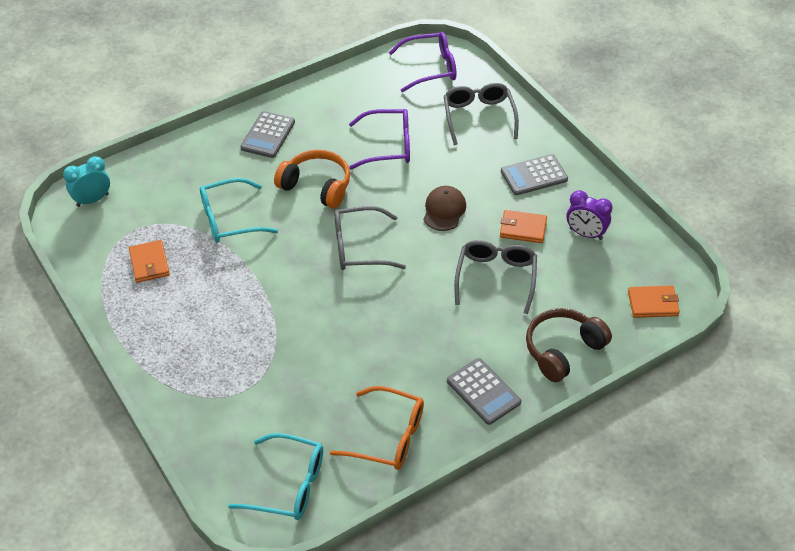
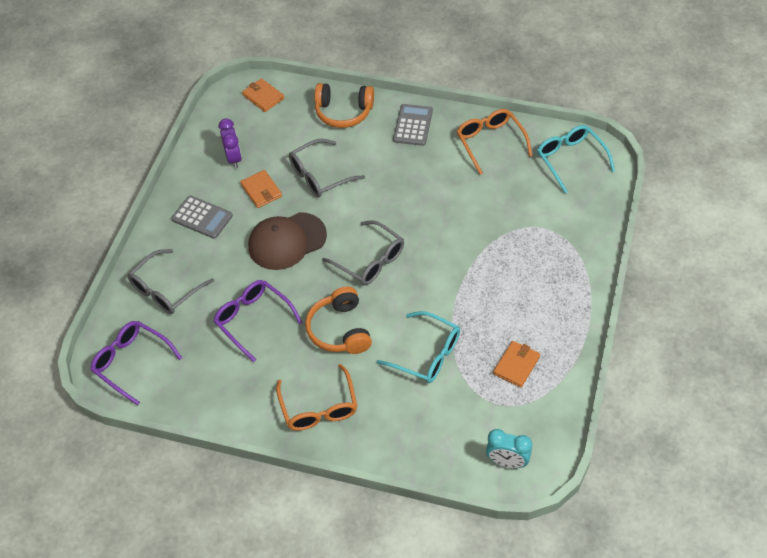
camera: 130 degrees left, 5 degrees up
(268, 135) = (319, 407): grey calculator -> orange glasses
(444, 210) = (287, 241): brown cap -> brown cap, size x1.62
(563, 350) = (343, 112): brown headphones -> orange headphones

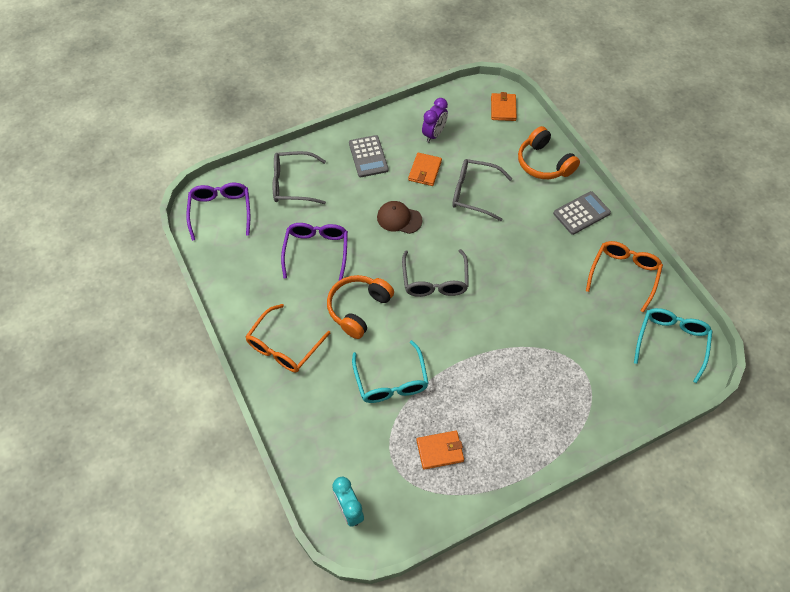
camera: 45 degrees right, 5 degrees up
(287, 241) = (399, 219): brown cap -> brown cap, size x0.62

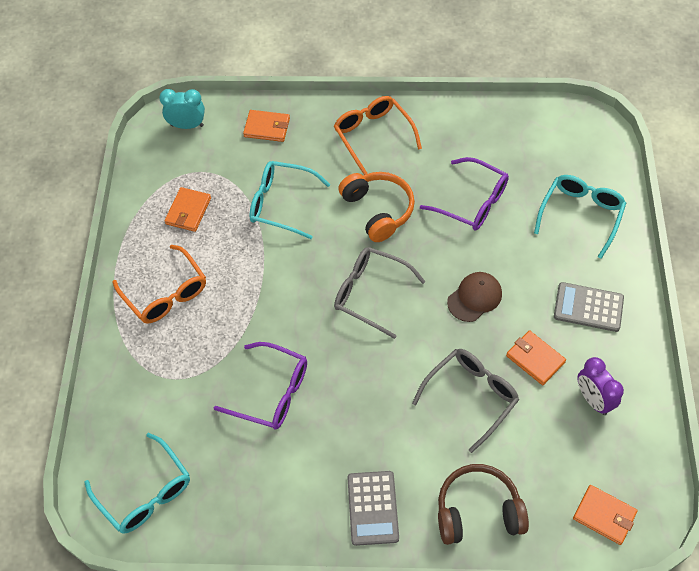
camera: 120 degrees right, 0 degrees up
(221, 211) = (572, 138): purple glasses -> purple glasses (272, 392)
(292, 184) = (580, 215): grey glasses -> turquoise glasses
(317, 436) = (267, 128): none -> orange wallet
(544, 163) = (478, 511): orange headphones -> brown headphones
(623, 274) = (258, 499): orange glasses -> orange glasses (166, 293)

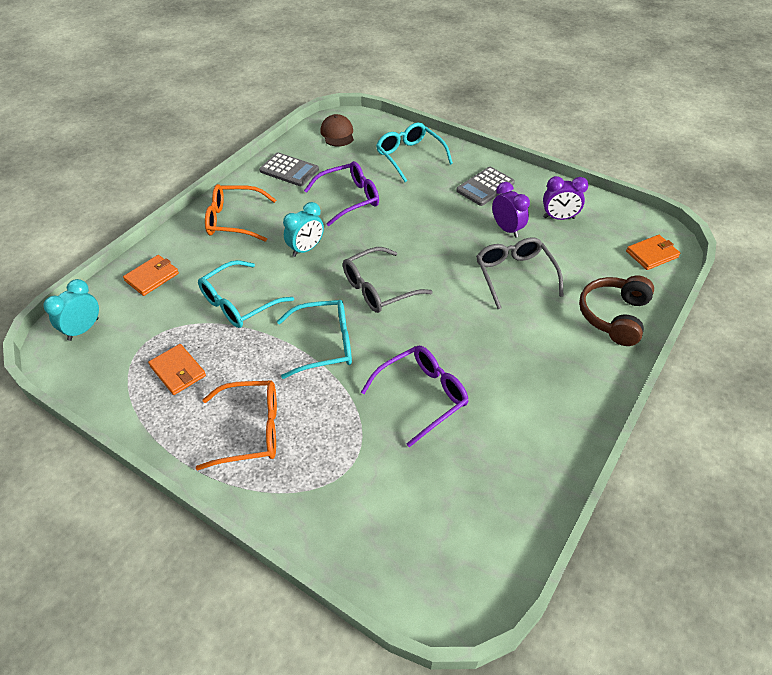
camera: 60 degrees left, 10 degrees down
(145, 493) = (460, 550): turquoise glasses -> turquoise glasses (324, 344)
(372, 508) = (576, 377): grey calculator -> grey calculator (289, 170)
(378, 210) = (306, 249): orange headphones -> turquoise clock
(474, 297) = (431, 235): brown cap -> brown cap (337, 133)
(535, 359) = (507, 229): orange wallet -> purple clock

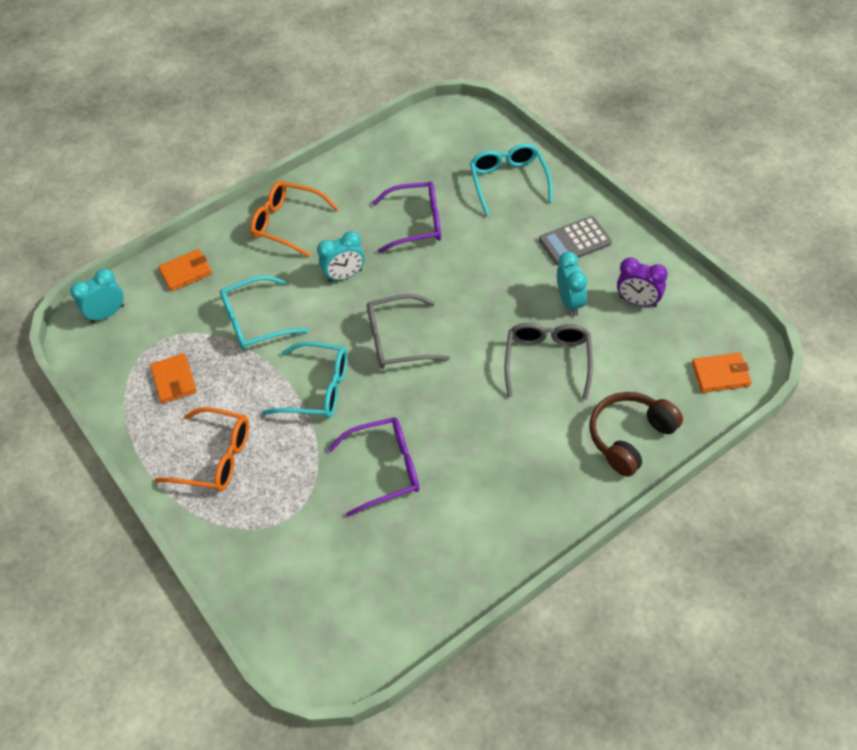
camera: 25 degrees right, 5 degrees up
(289, 170) = (368, 172): grey calculator -> none
(337, 133) = (442, 133): brown cap -> none
(507, 229) = (570, 302): purple clock -> turquoise clock

